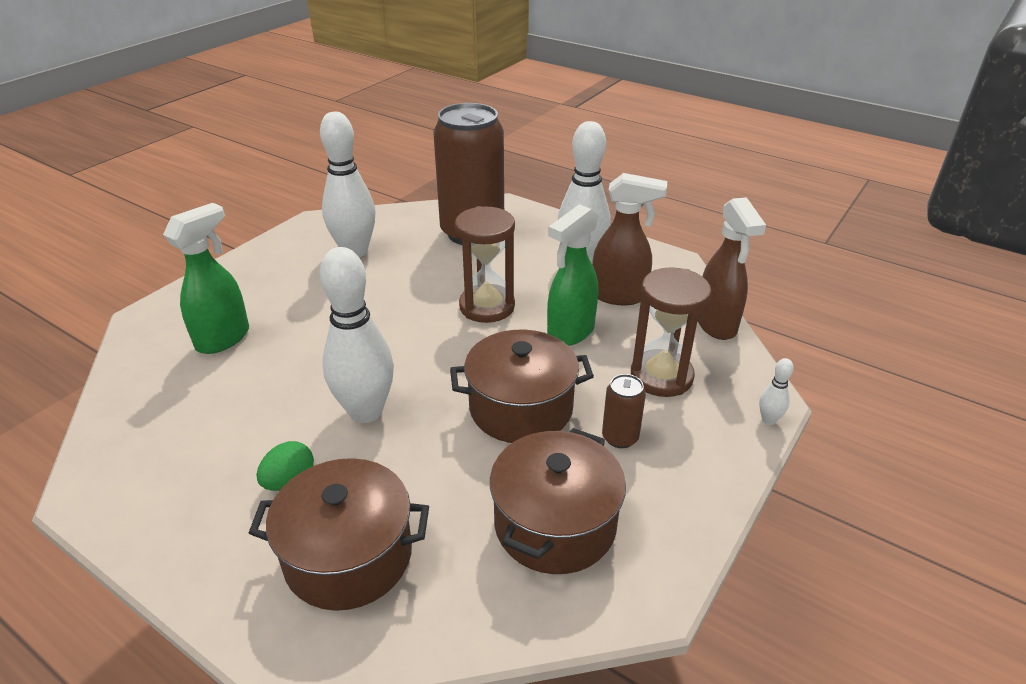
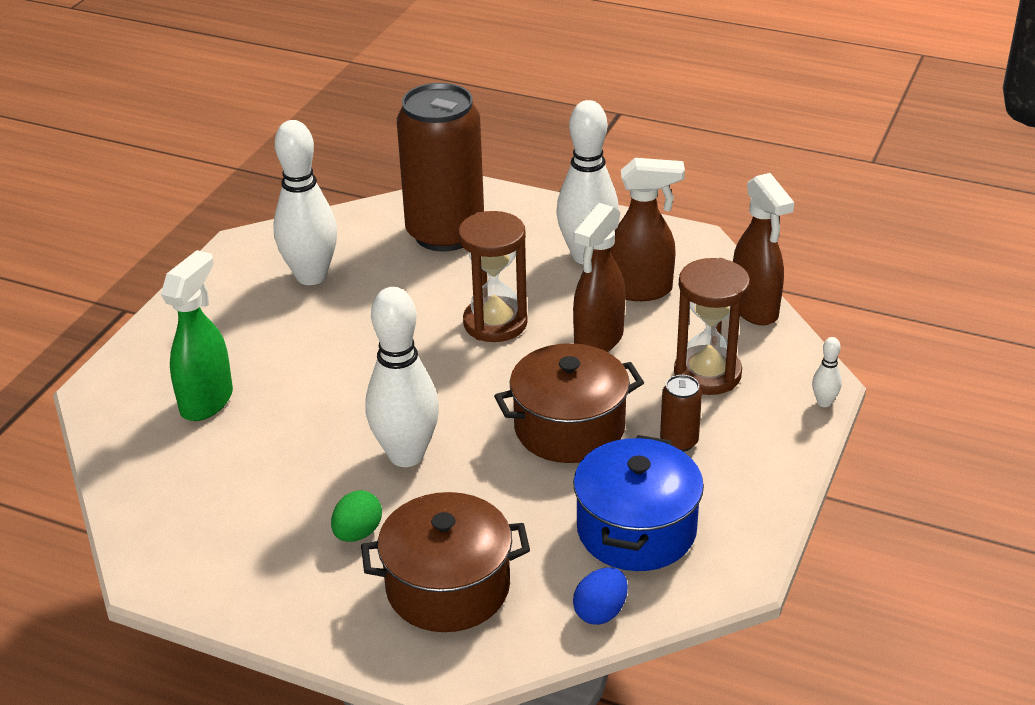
camera: 10 degrees left, 0 degrees up
(491, 615) = (600, 612): none -> blue egg
(555, 524) = (636, 530): brown pot -> blue pot
(570, 333) = (598, 340): green spray bottle -> brown spray bottle

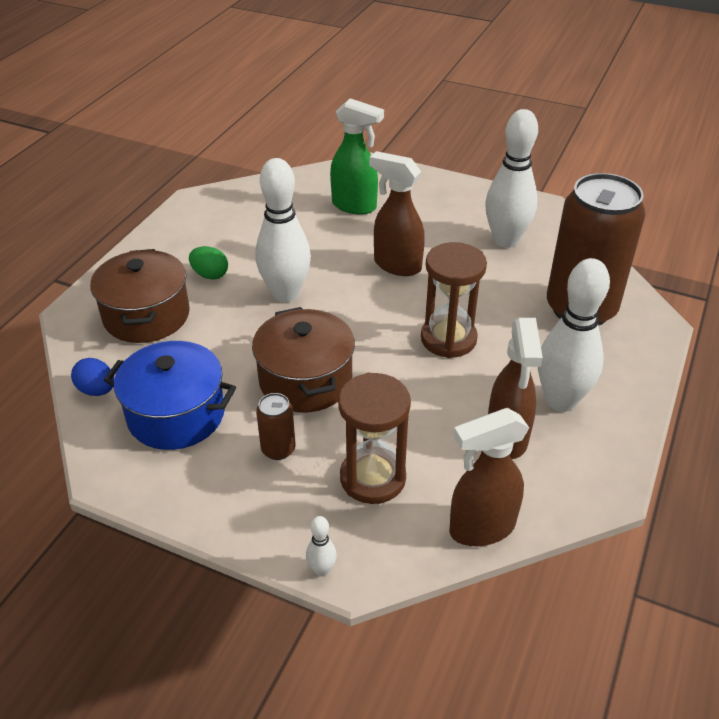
camera: 90 degrees right, 5 degrees up
(598, 340) = (425, 403): brown spray bottle -> brown spray bottle (396, 265)

